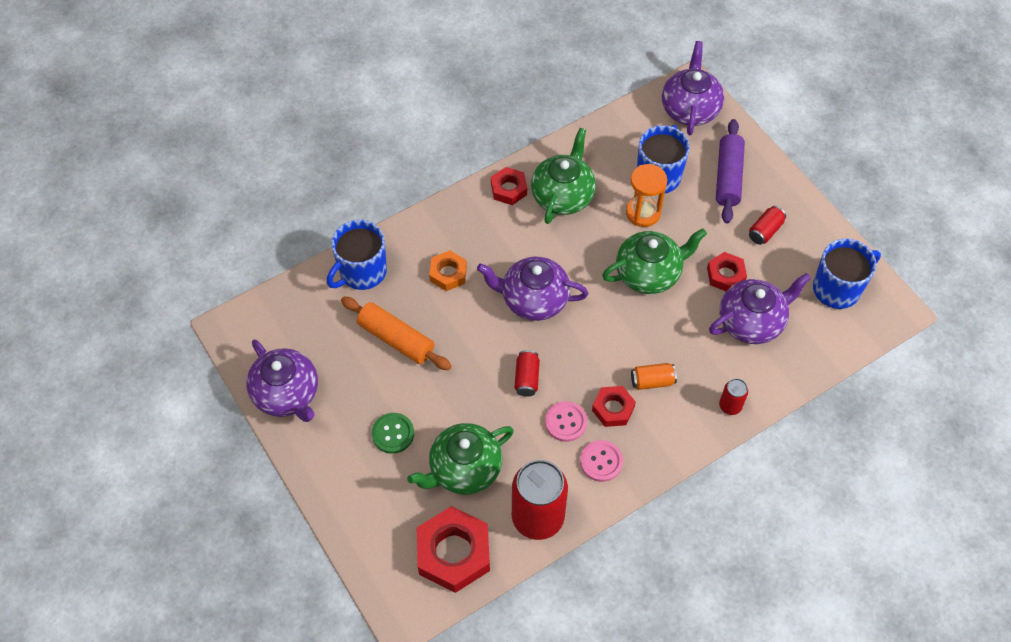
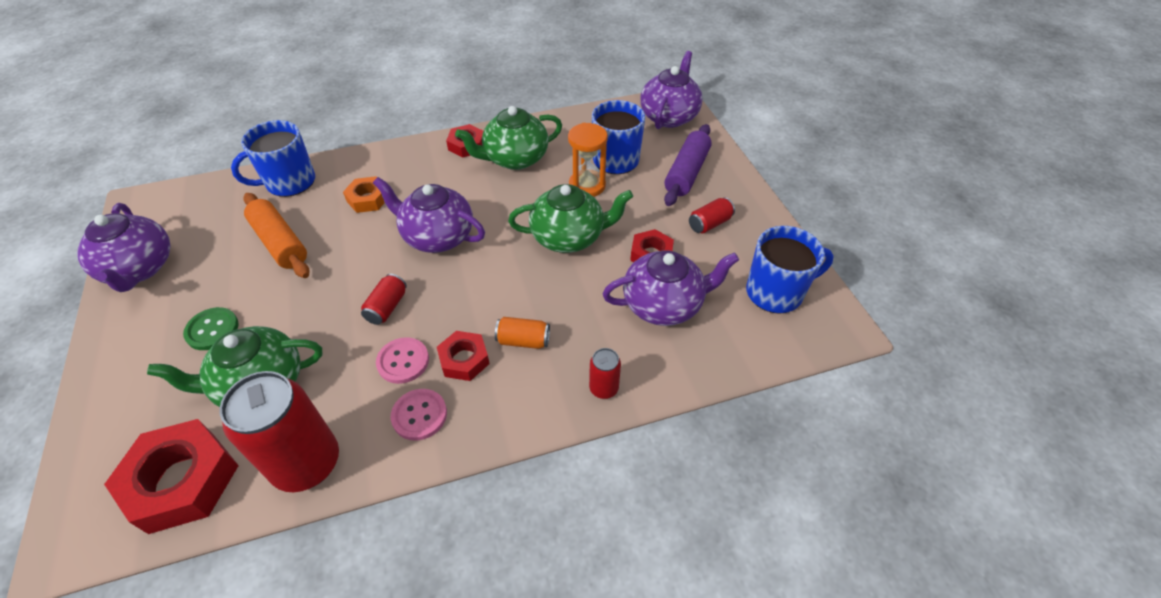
camera: 15 degrees right, 10 degrees down
(563, 195) = (515, 159): green teapot -> green teapot turned 150 degrees counterclockwise

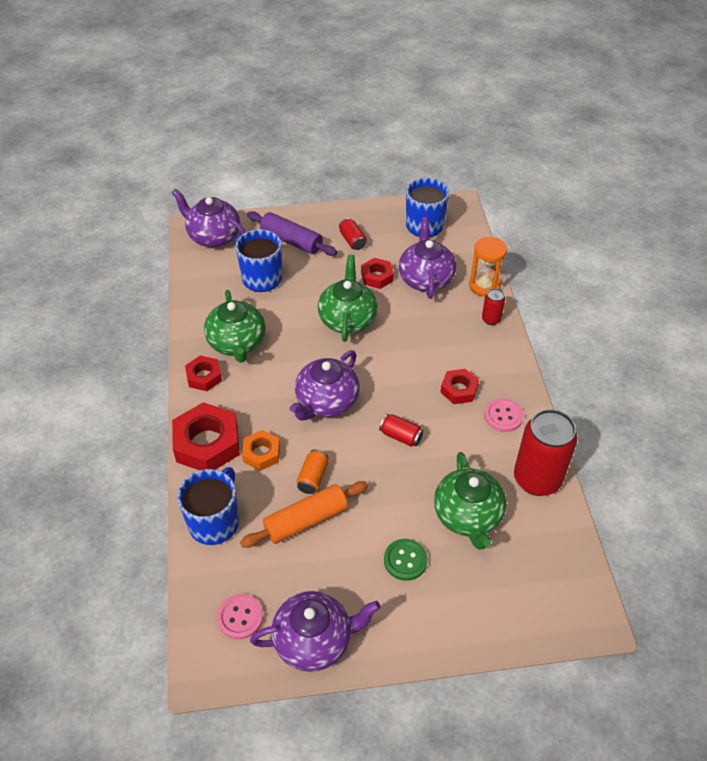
camera: 80 degrees left, 0 degrees up
(182, 481) = (547, 555): red nut -> red nut (207, 443)
(289, 182) = (214, 522): blue mug -> blue mug turned 135 degrees counterclockwise
(403, 361) = (456, 425): pink button -> pink button (240, 617)
(523, 340) = (446, 356): orange can -> orange can (313, 477)
(587, 185) = (289, 301): orange hourglass -> orange hourglass (484, 286)

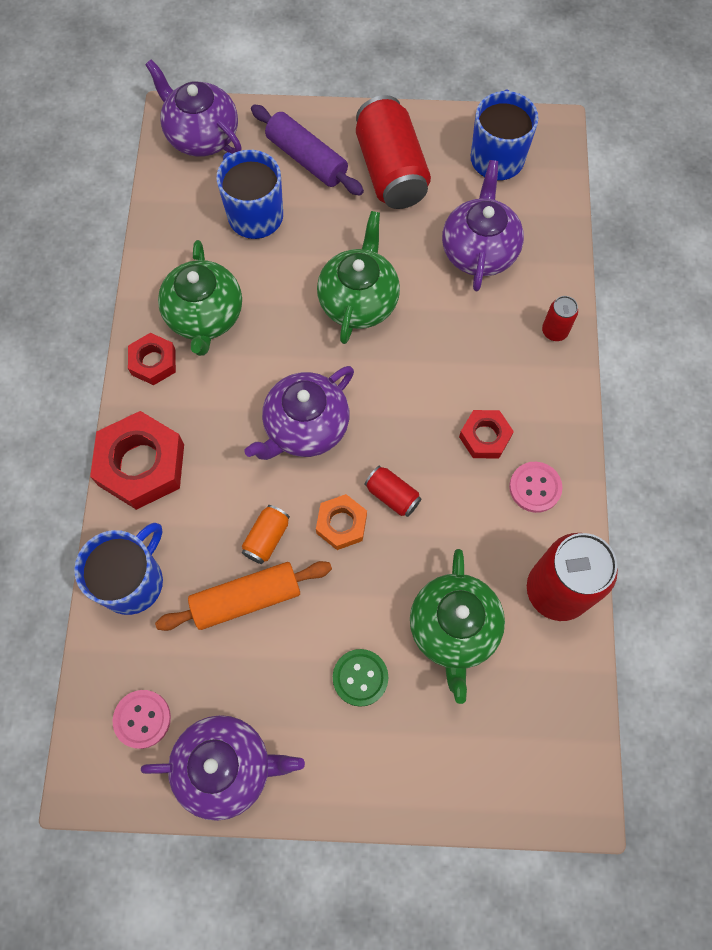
camera: 10 degrees right, 20 degrees up
(261, 453) = (207, 491): orange nut -> orange nut (341, 524)
(352, 241) = (391, 171): red can -> red can, size x2.15
(377, 277) = (412, 237): red nut -> none
(484, 286) = (558, 275): orange hourglass -> none

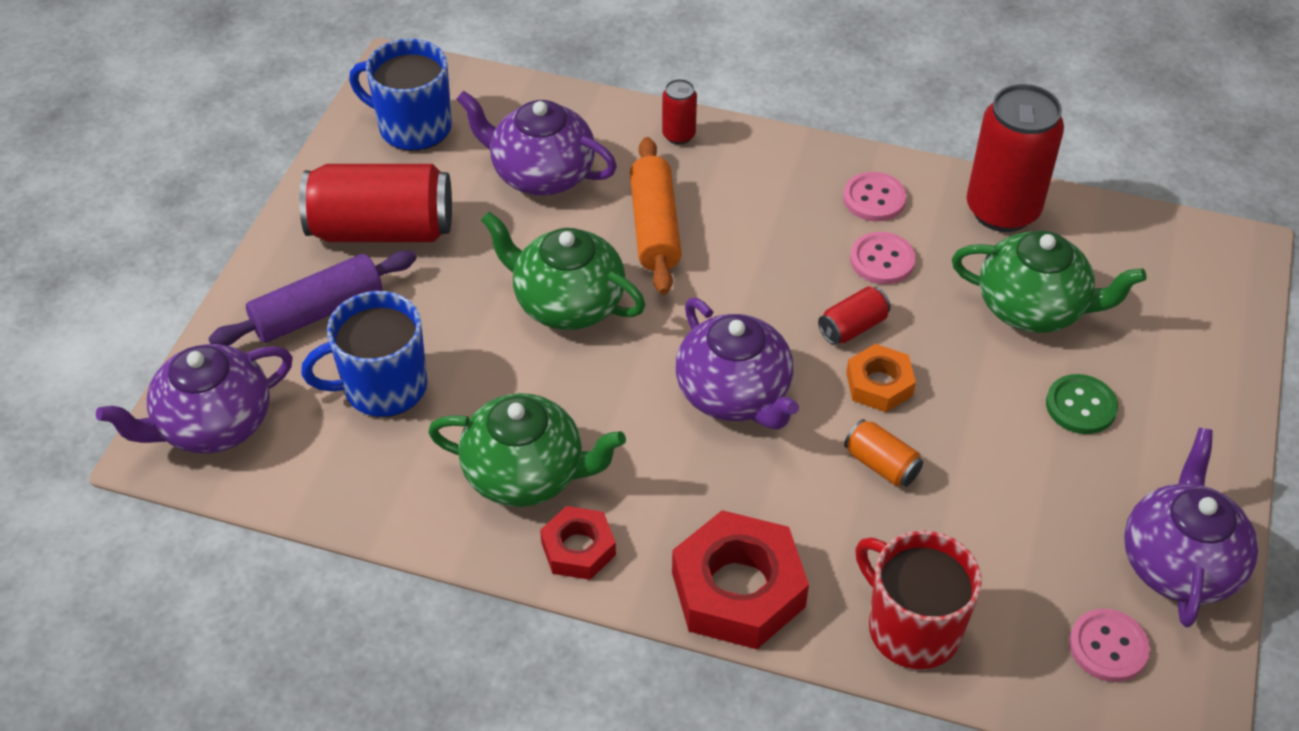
camera: 75 degrees left, 20 degrees down
(132, 581) = (912, 628): blue mug -> red mug
(246, 599) = (961, 502): orange rolling pin -> orange rolling pin (655, 227)
(469, 505) = (882, 260): none -> pink button
(485, 437) = (798, 226): red nut -> none

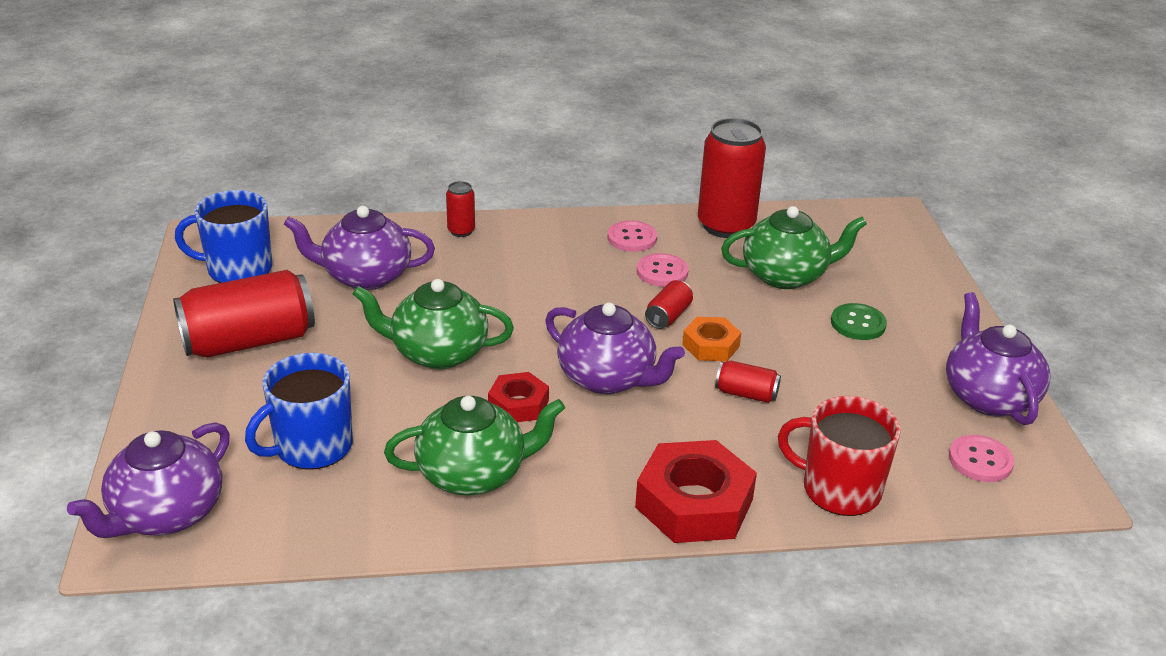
camera: 25 degrees left, 15 degrees down
(318, 312) = (222, 410): purple rolling pin -> none
(578, 548) = (549, 513): red nut -> red nut (518, 404)
(655, 227) = (478, 290): orange rolling pin -> none
(881, 465) = (746, 394): orange can -> red can

